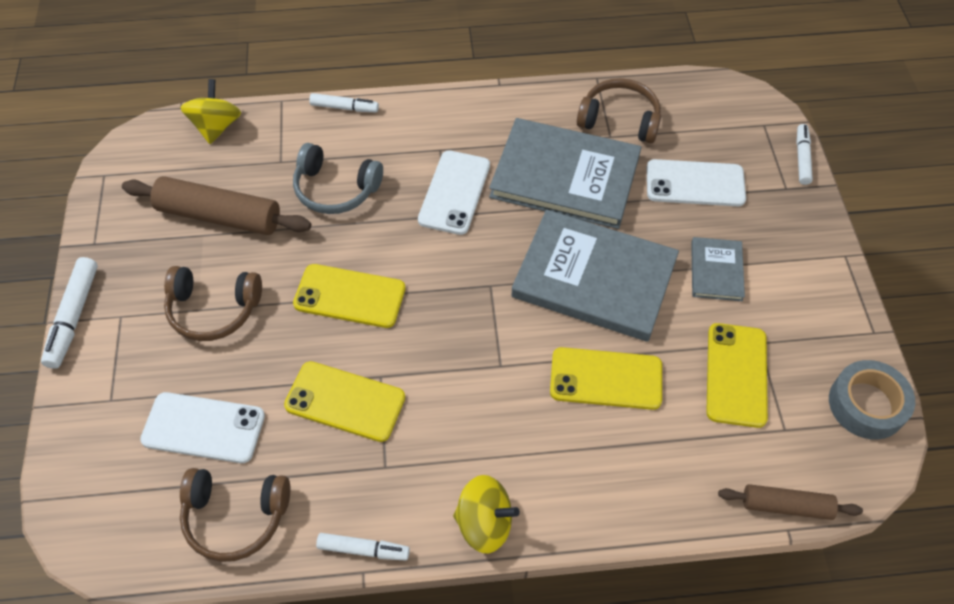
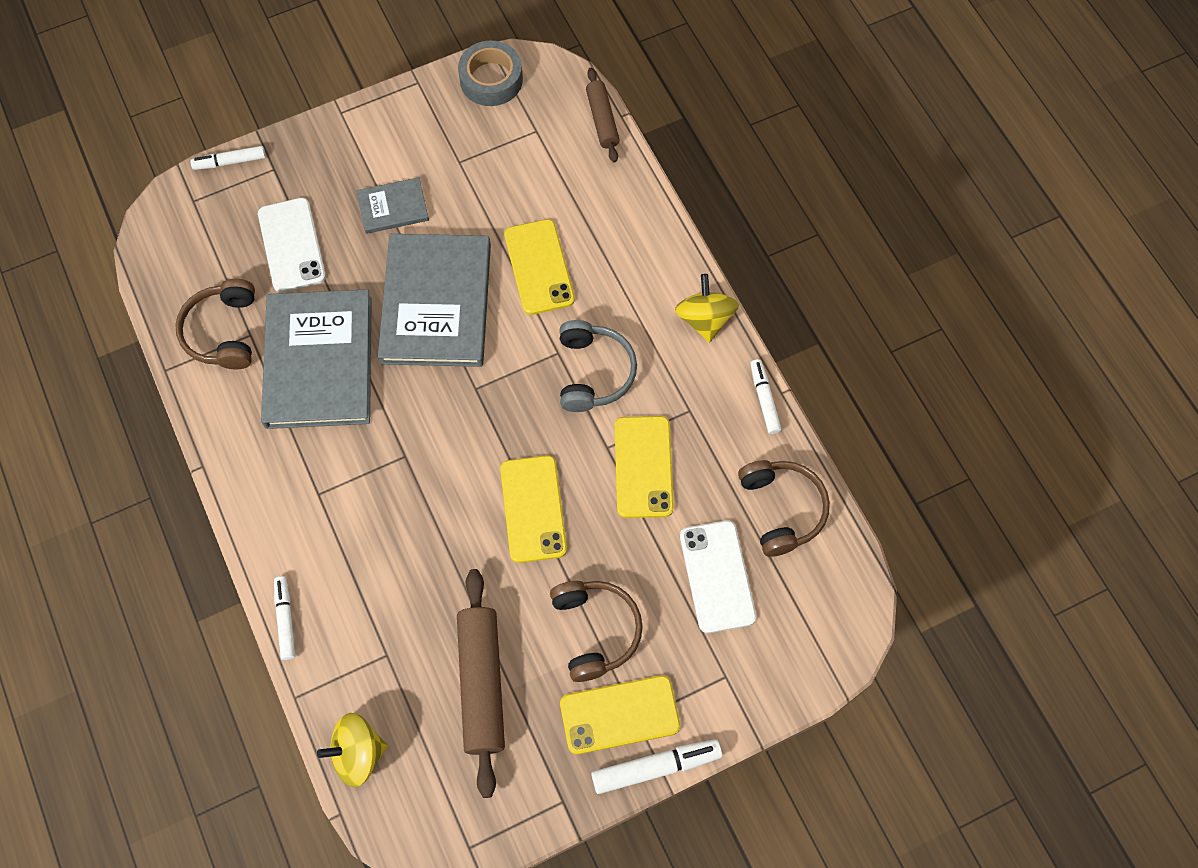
camera: 110 degrees left, 10 degrees up
(336, 189) = (406, 579): grey headphones -> grey headphones (593, 372)
(454, 192) = (373, 459): white phone -> none
(736, 374) = (497, 172): yellow phone -> yellow phone (619, 714)

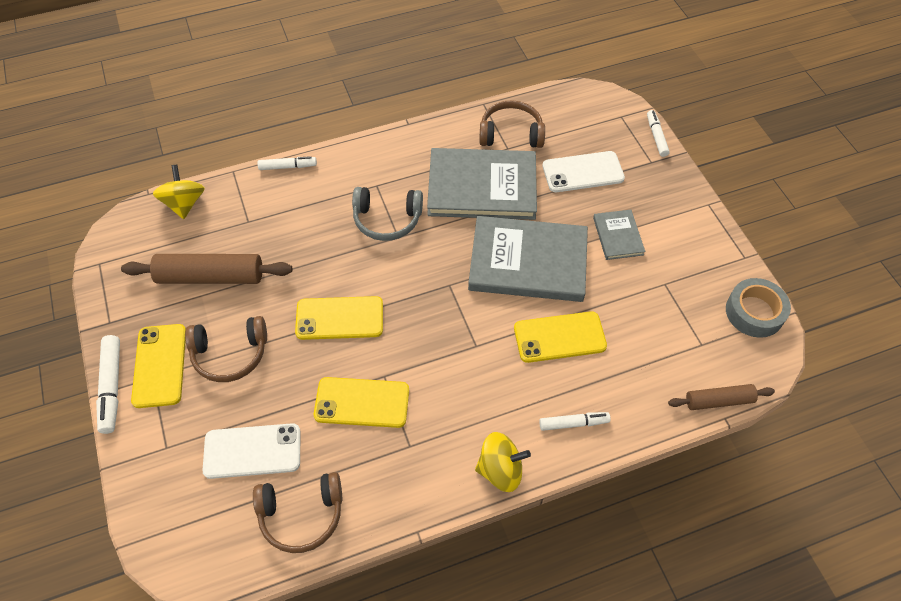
camera: 95 degrees right, 10 degrees down
(593, 372) = (455, 371): grey headphones -> grey headphones (387, 219)
(764, 399) = (412, 514): white marker -> white marker (573, 423)

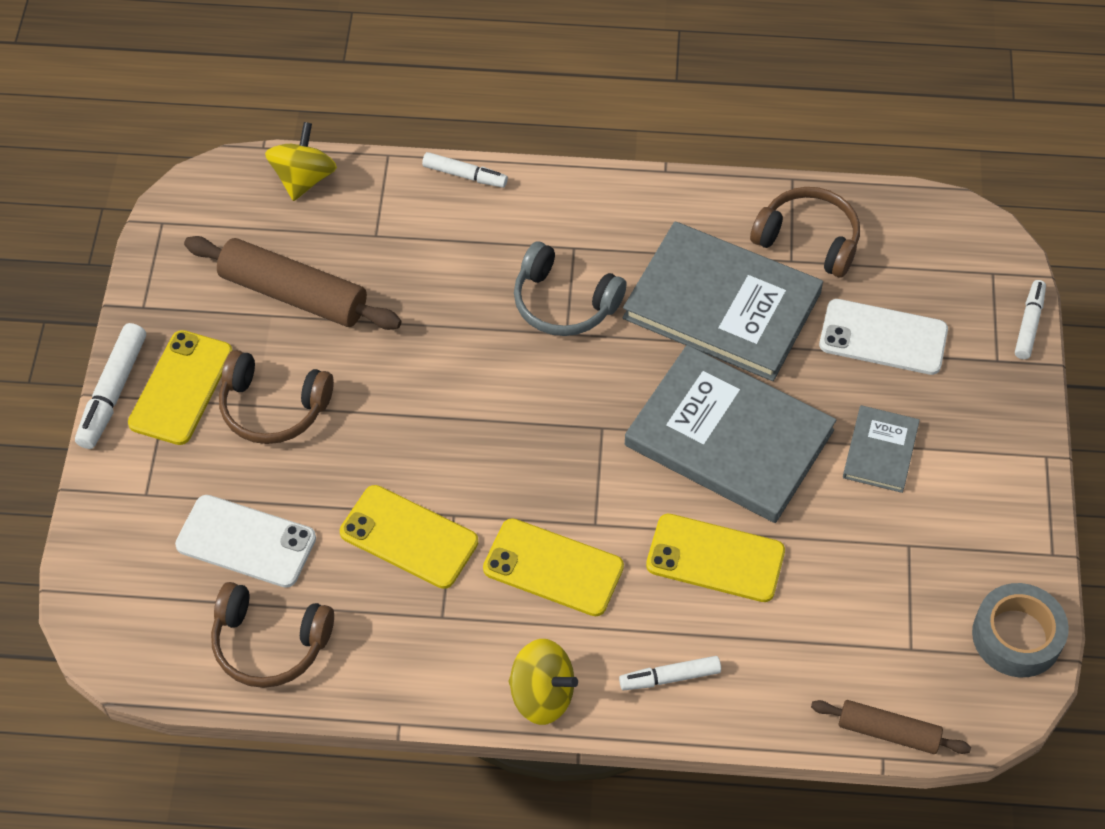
camera: 25 degrees right, 0 degrees up
(339, 318) = (433, 415): yellow phone -> yellow phone (553, 568)
(573, 423) = (670, 677): white marker -> white marker turned 150 degrees clockwise

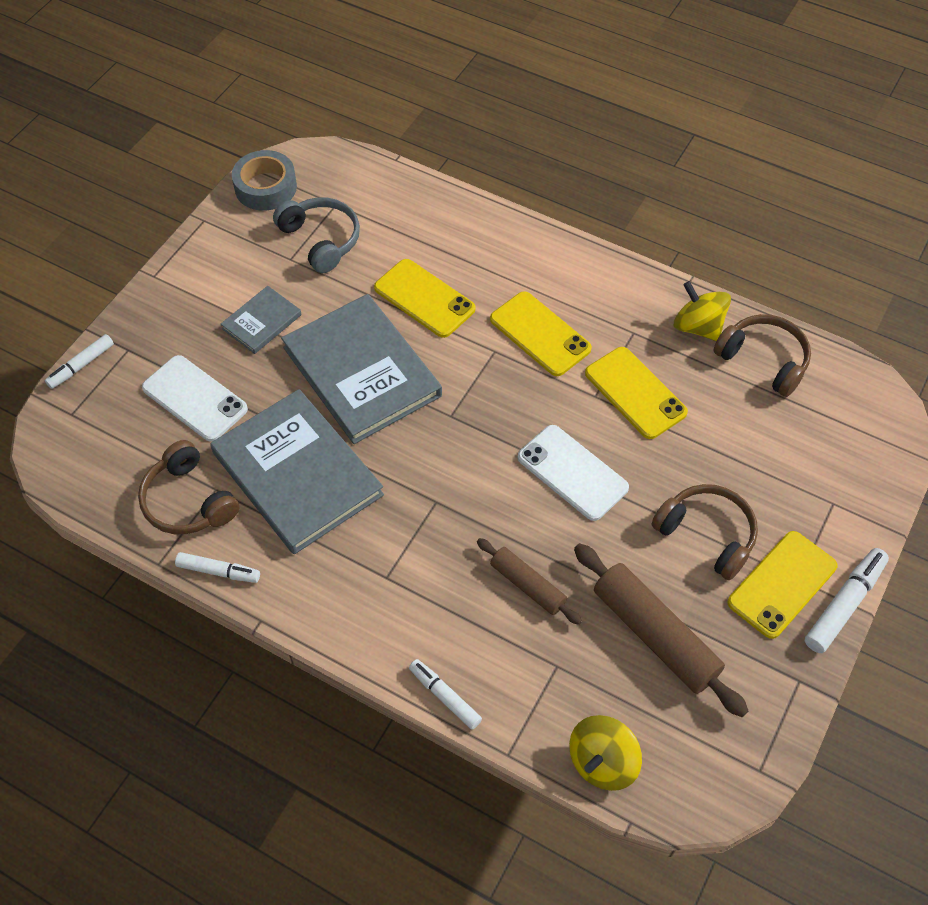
camera: 155 degrees left, 0 degrees up
(246, 541) = (761, 436): white phone -> white phone (572, 472)
(542, 695) = (587, 263): yellow spinning top -> yellow spinning top (698, 327)
(564, 303) = (423, 529): grey headphones -> grey headphones (321, 240)
(670, 677) = (498, 243): white marker -> white marker (218, 571)
(888, 732) = (383, 170): brown rolling pin -> brown rolling pin (527, 585)

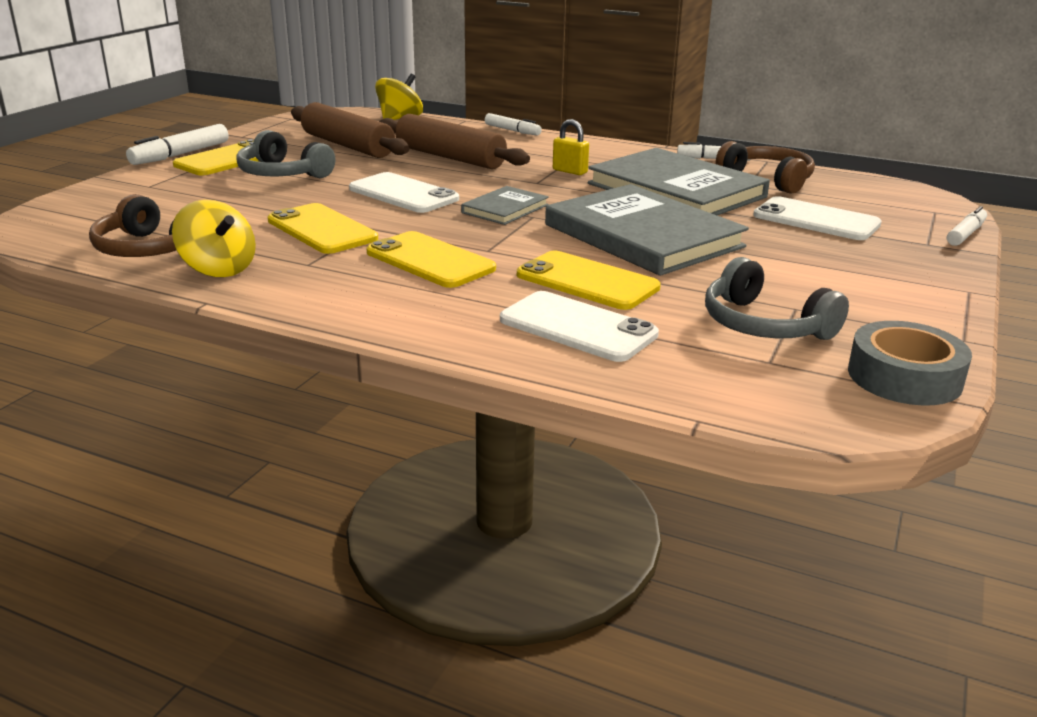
camera: 175 degrees right, 30 degrees down
(262, 322) = (788, 262): grey book -> grey book (505, 209)
(395, 534) = (570, 171): none -> yellow padlock
(442, 242) = (577, 327): none -> white phone
(527, 585) = (450, 157): brown rolling pin -> brown rolling pin, size x1.70
(707, 535) = (283, 174): brown headphones -> grey headphones

